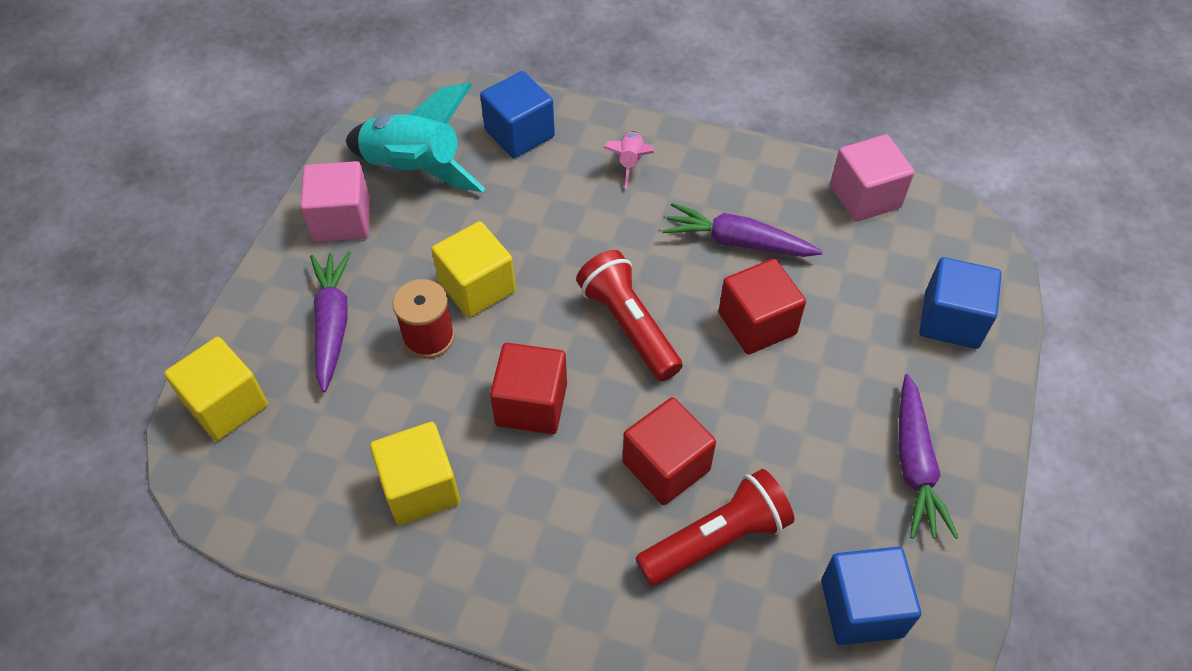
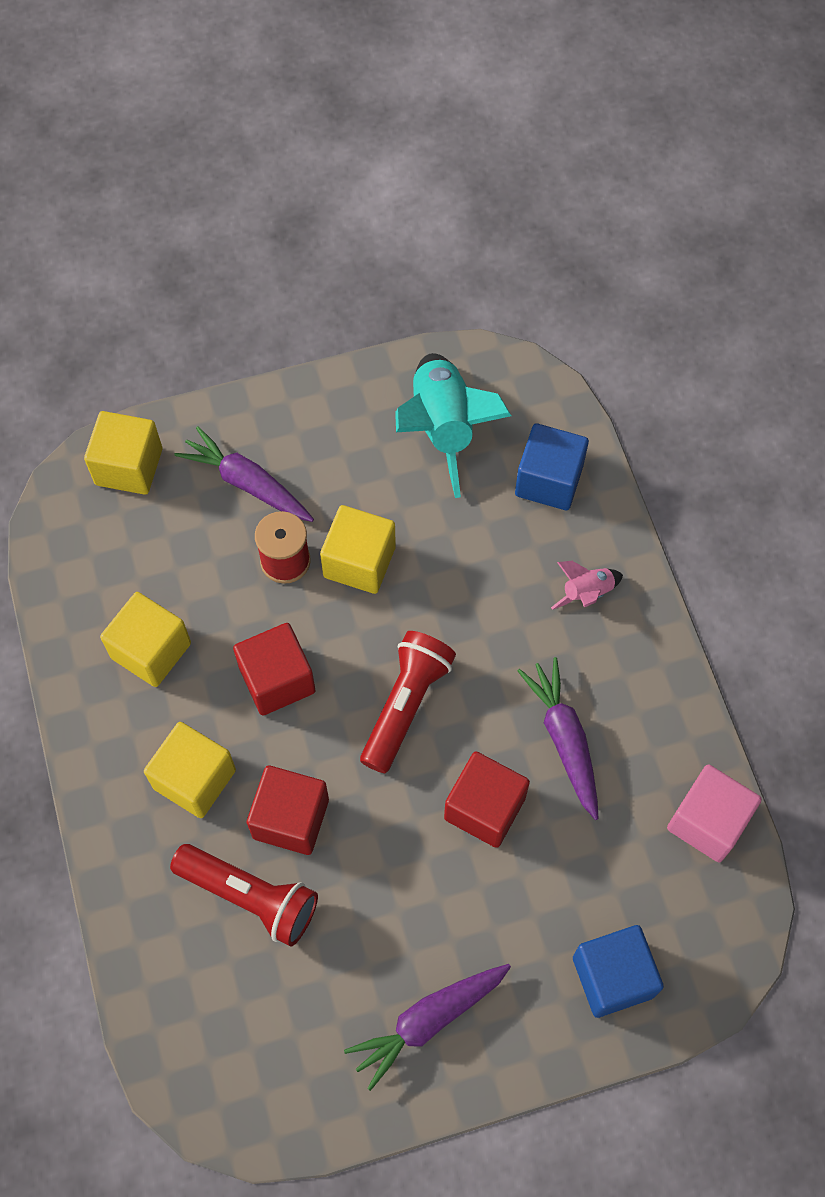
camera: 55 degrees right, 10 degrees up
(332, 324) = (247, 484): purple carrot -> purple carrot turned 105 degrees counterclockwise
(342, 220) = (350, 414): pink cube -> none
(572, 522) = (194, 779): none -> yellow cube
(861, 608) = (262, 1045): blue cube -> none

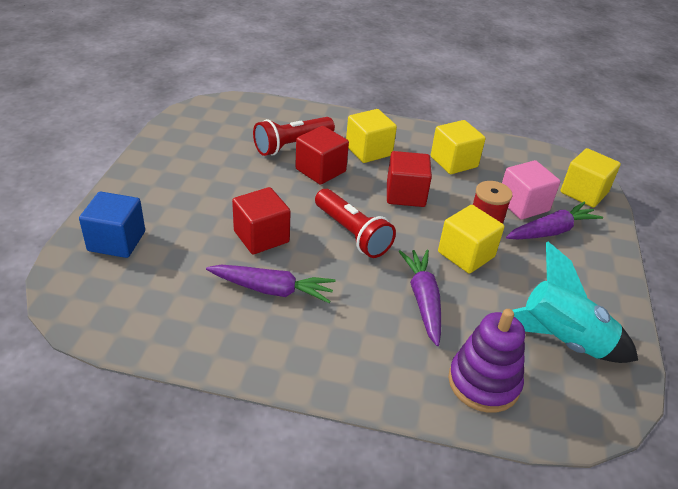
camera: 115 degrees right, 25 degrees down
(428, 1021) = (174, 171): purple carrot -> purple carrot (423, 300)
(549, 480) = (483, 382): blue cube -> purple stacking toy
(586, 593) = (370, 356): pink rocket -> none
(707, 822) = (152, 331): pink cube -> pink cube (523, 205)

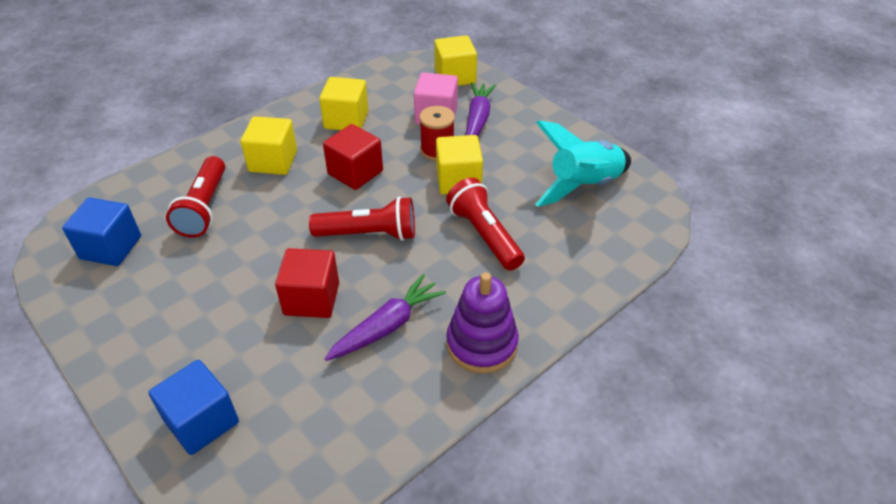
camera: 50 degrees left, 5 degrees up
(220, 128) = (111, 247): none -> blue cube
(320, 170) = (264, 208): red cube -> none
(423, 300) = (484, 235): purple carrot -> red flashlight
(483, 382) = (588, 250): purple stacking toy -> purple stacking toy (481, 344)

